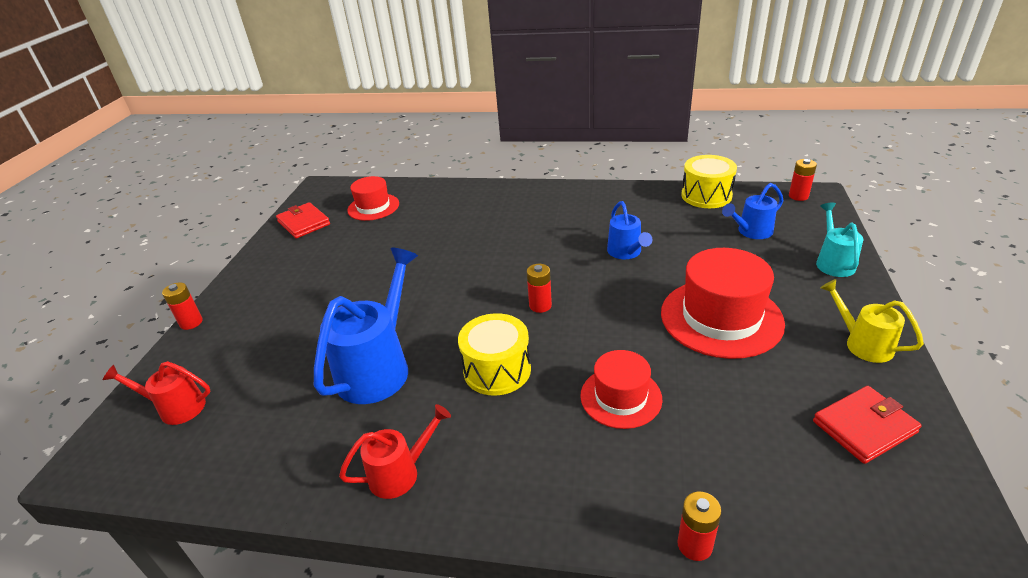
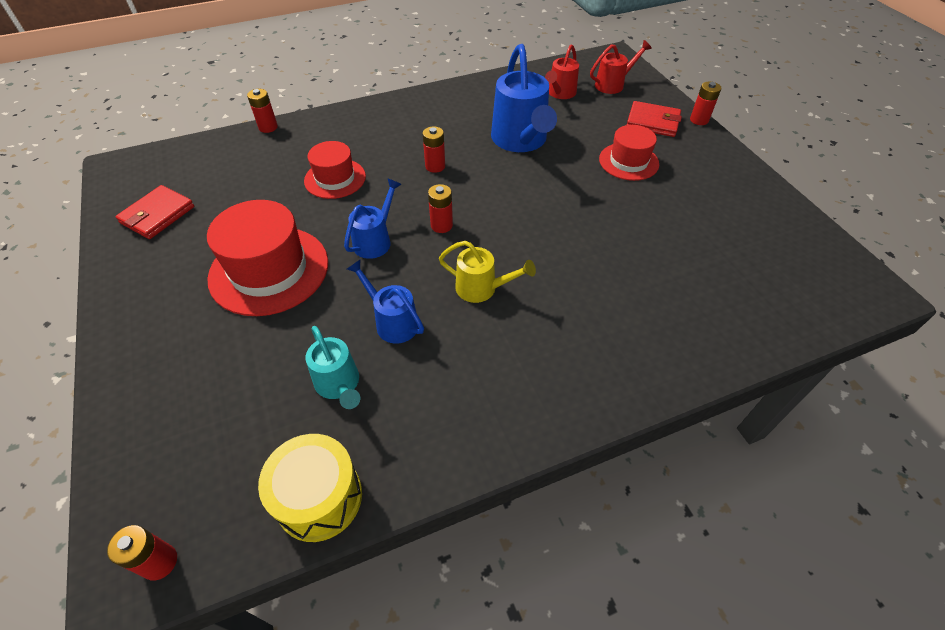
camera: 145 degrees right, 15 degrees up
(304, 223) = (789, 231): red wallet -> red wallet (652, 122)
(373, 207) = (755, 283): red hat -> red hat (628, 161)
(401, 472) = (443, 103): red watering can -> red watering can (560, 93)
(497, 370) = (435, 166): yellow drum -> red battery
(751, 232) = (242, 422): blue watering can -> blue watering can (375, 240)
(833, 262) = (138, 397): turquoise watering can -> turquoise watering can (339, 385)
(862, 343) = (137, 286): yellow watering can -> yellow watering can (482, 289)

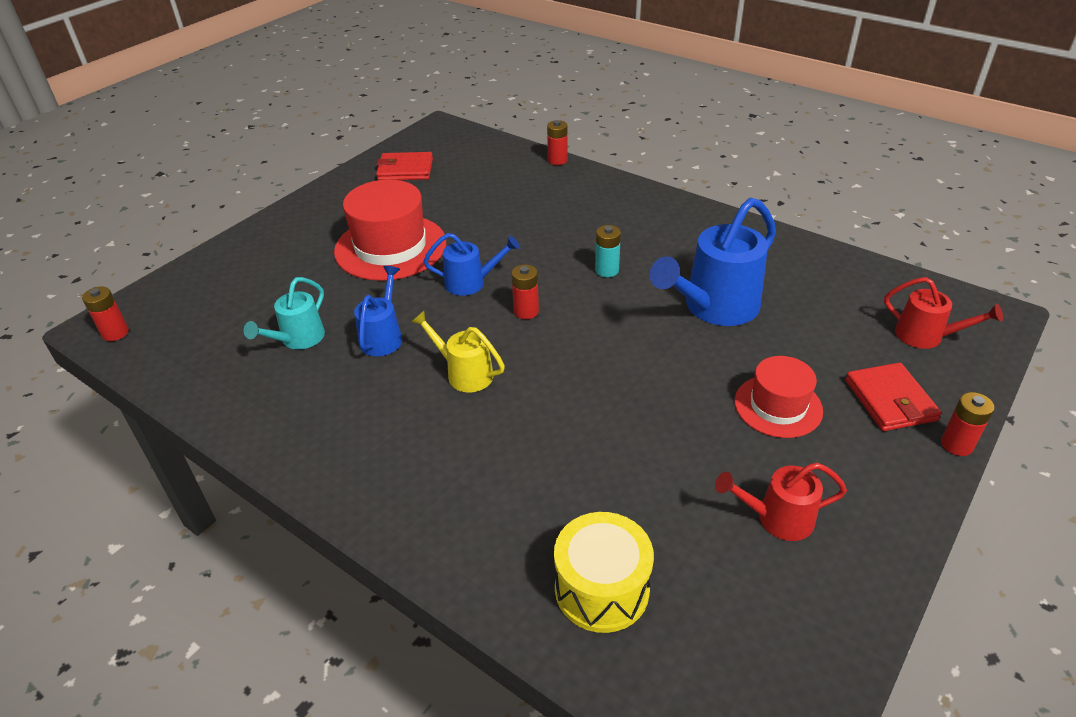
camera: 60 degrees right, 10 degrees down
(319, 497) = (191, 379): yellow drum -> yellow drum (601, 589)
(335, 178) = (528, 224): red hat -> none
(435, 166) = (607, 270): red battery -> turquoise battery
(482, 289) = (464, 373): yellow watering can -> yellow watering can turned 135 degrees clockwise
(560, 93) = (843, 301): red watering can -> red watering can (776, 518)

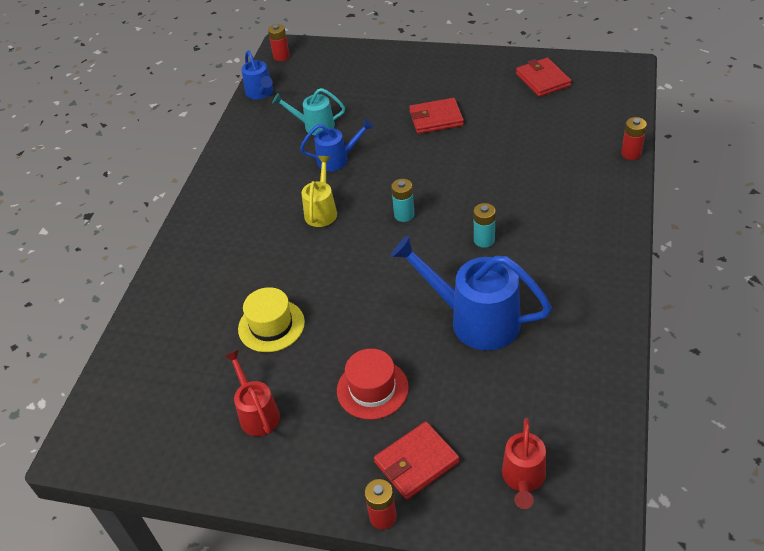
camera: 70 degrees right, 5 degrees up
(390, 247) = (436, 119): red hat -> red wallet
(471, 283) = (420, 175): blue watering can -> blue watering can (261, 93)
(526, 311) = (404, 215): red battery -> turquoise battery
(601, 589) = (170, 340): yellow drum -> none
(635, 469) = (271, 325): none -> yellow hat

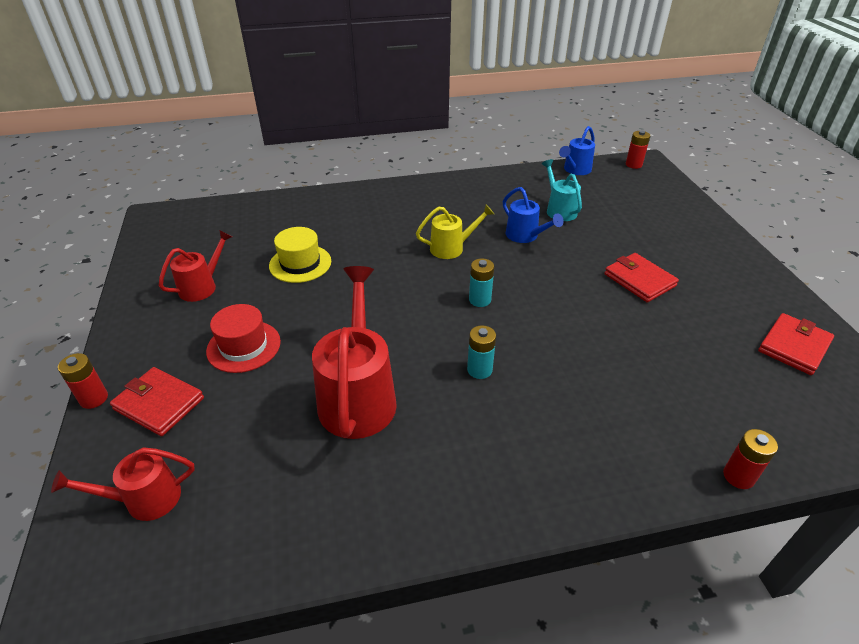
camera: 60 degrees right, 5 degrees down
(474, 319) = (358, 394): blue watering can -> red watering can

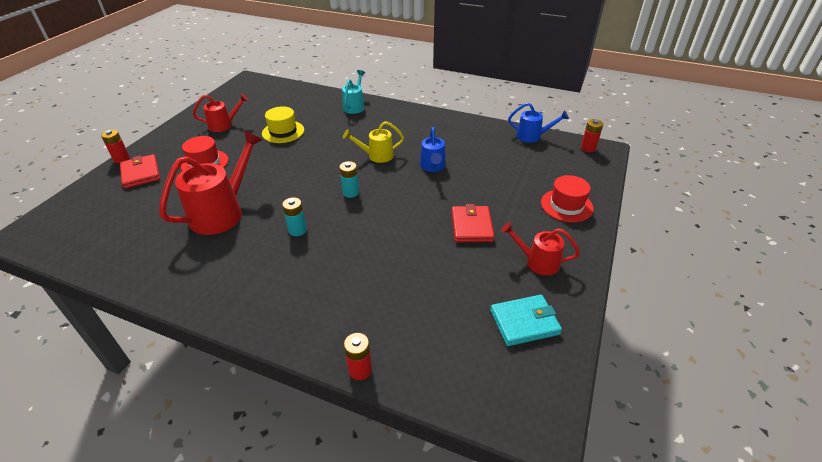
camera: 35 degrees right, 0 degrees up
(144, 499) = (87, 212): red watering can -> red watering can (537, 262)
(452, 248) = (376, 156): yellow watering can -> yellow watering can turned 150 degrees clockwise
(559, 210) = (481, 159): turquoise watering can -> turquoise watering can (355, 106)
(575, 170) = (532, 136): blue watering can -> blue watering can turned 150 degrees counterclockwise
(686, 224) = (566, 205): none -> red hat
(794, 346) = (524, 322): red wallet -> turquoise wallet

